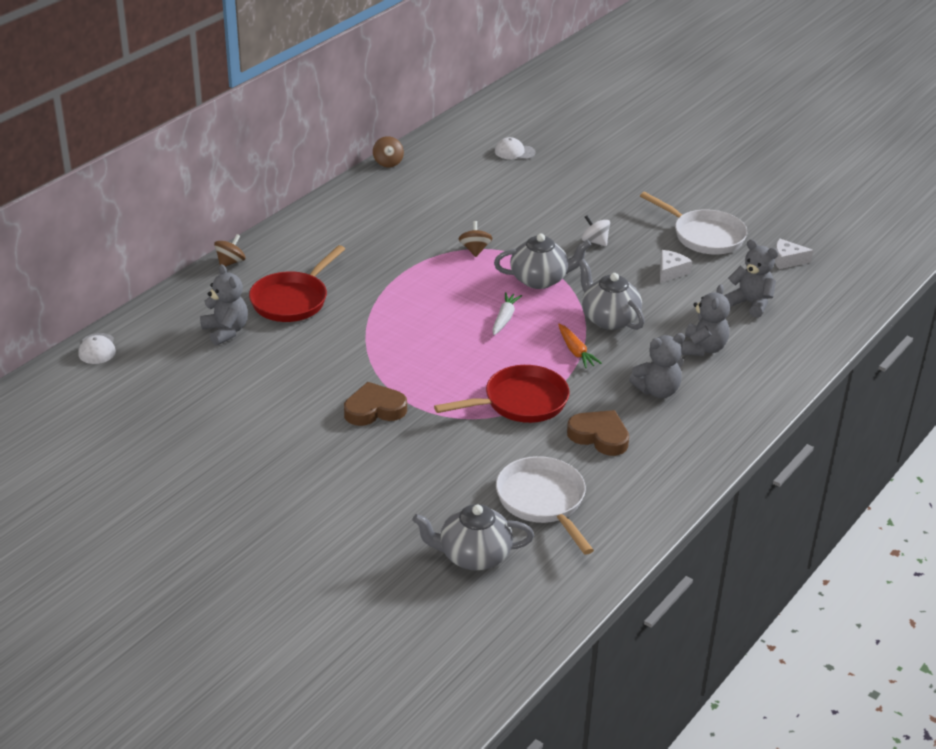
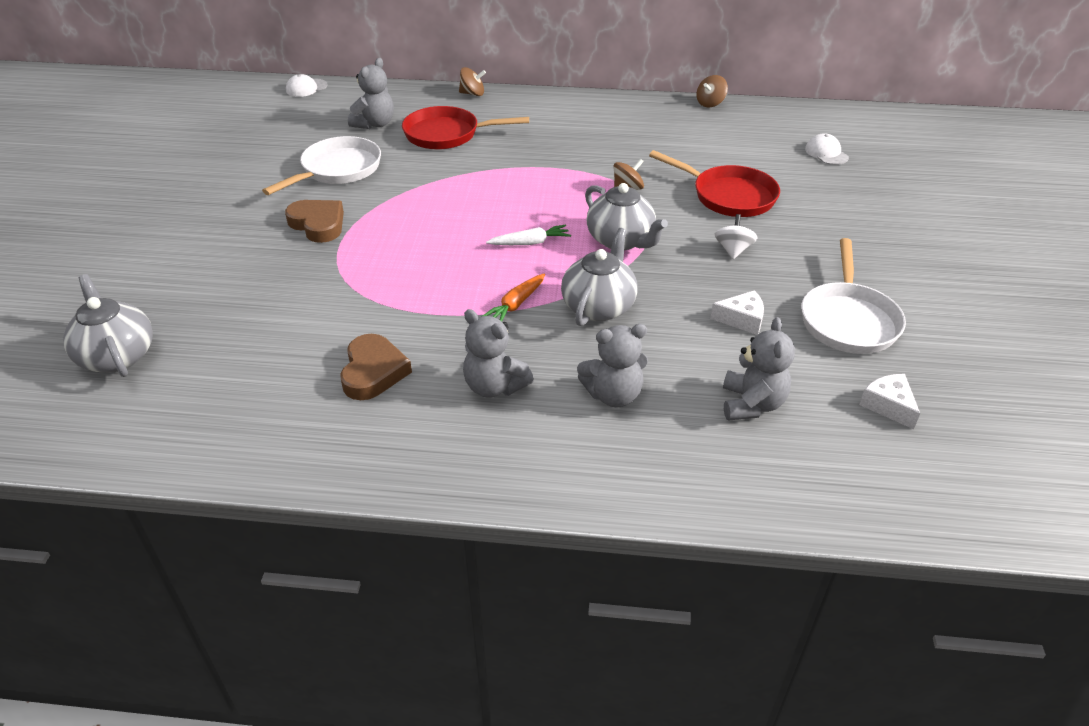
camera: 60 degrees right, 5 degrees up
(520, 402) = (394, 299): red pan -> red pan (729, 196)
(543, 501) = (231, 371): white pan -> white pan (337, 170)

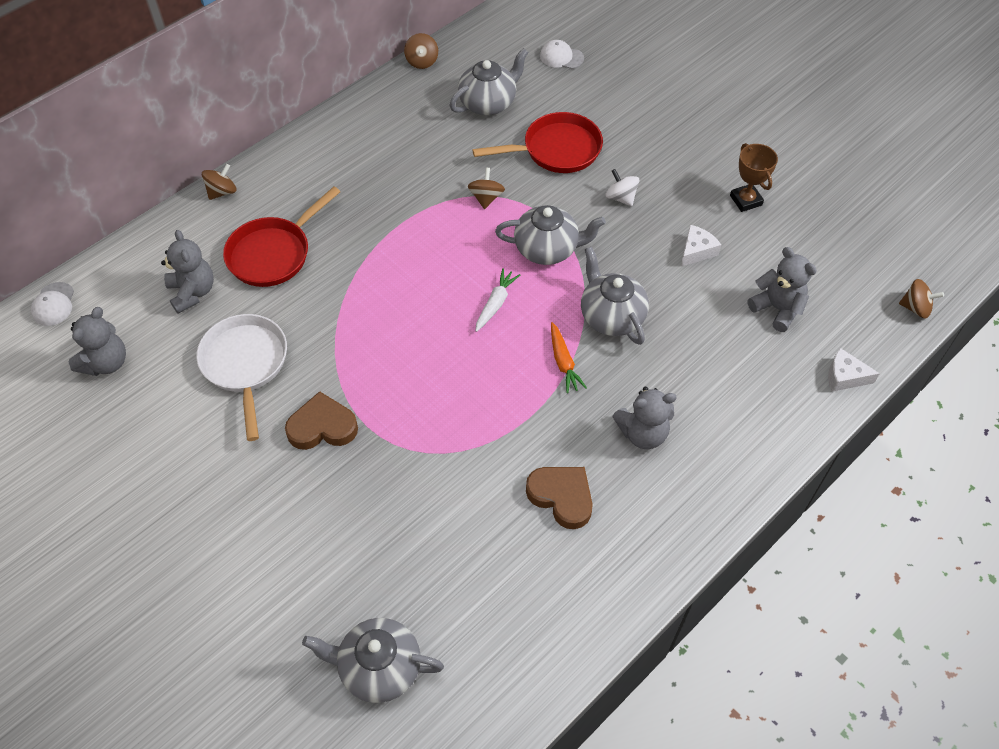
camera: 50 degrees left, 15 degrees up
(613, 395) = (708, 373): grey teddy bear -> grey teddy bear (106, 362)
(721, 146) = (488, 103): none -> grey teapot
(848, 320) = (746, 200): white pan -> brown trophy
(888, 405) = (833, 246): white cheese -> white cheese (844, 376)
(908, 512) = (915, 308): none -> brown spinning top

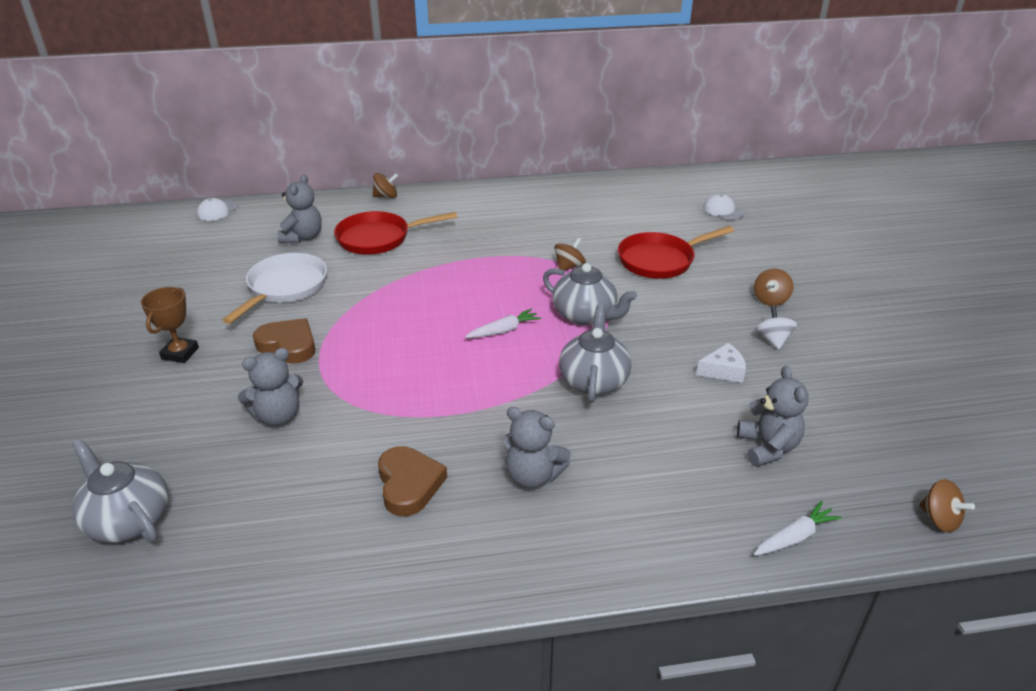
camera: 35 degrees right, 20 degrees down
(106, 362) = (206, 250): grey teddy bear -> grey teddy bear (278, 416)
(422, 61) = (605, 179): brown spinning top -> brown spinning top (770, 299)
(488, 103) = (632, 216): grey teapot -> none
(556, 150) = (660, 260): red pan -> red pan turned 135 degrees clockwise
(563, 362) = (517, 392): orange carrot -> none
(621, 197) = (686, 309): white spinning top -> white spinning top (772, 340)
(746, 200) = (810, 356): brown trophy -> brown trophy (180, 353)
(844, 376) = (795, 537): white cheese -> white carrot

